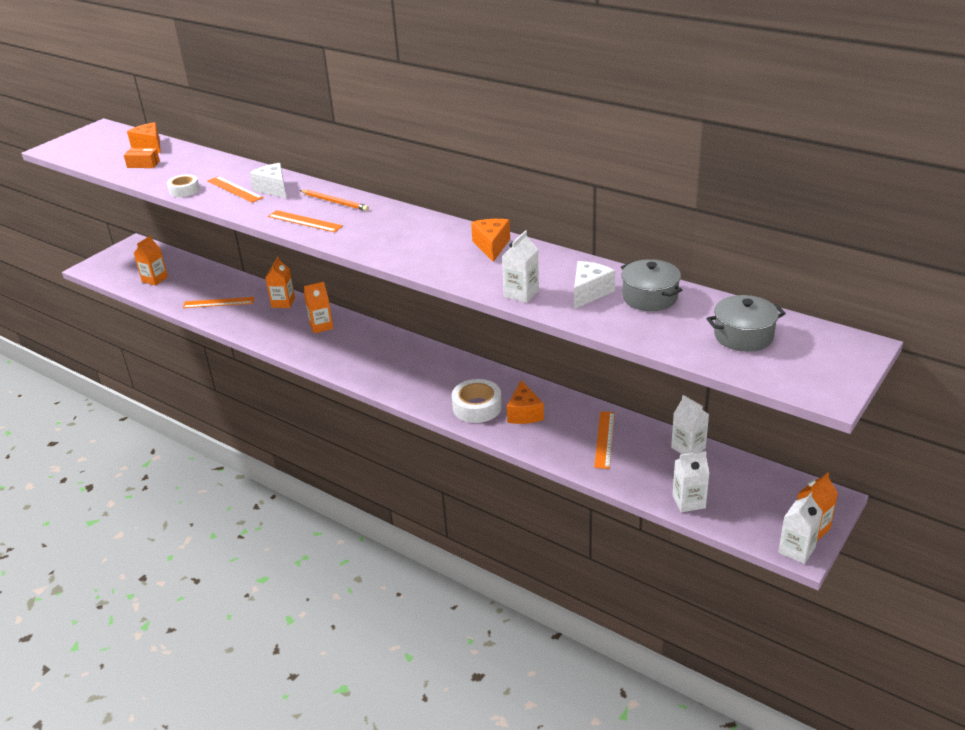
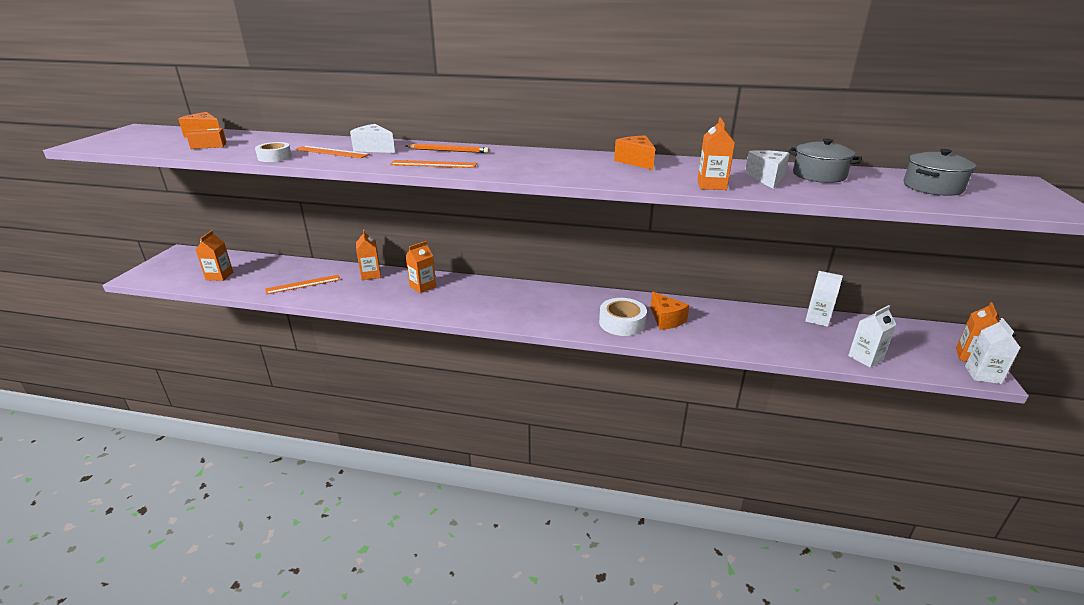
camera: 25 degrees left, 5 degrees down
(521, 294) = (711, 185): white carton -> orange carton
(604, 439) = (750, 326): orange ruler -> none

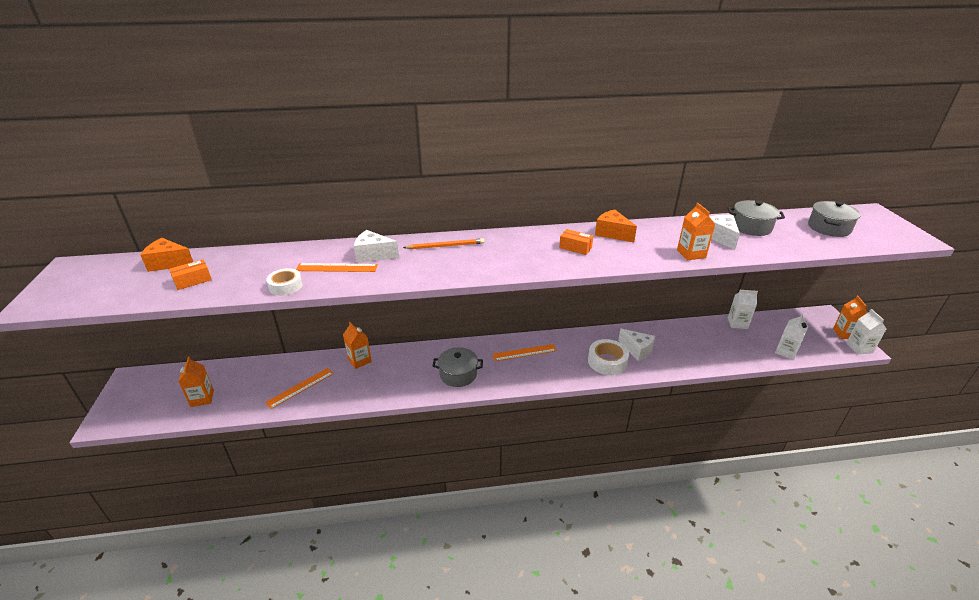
camera: 20 degrees left, 5 degrees up
(423, 286) = (418, 363): orange carton -> none
(433, 164) = (450, 268): orange ruler -> orange ruler (524, 352)
(453, 302) = (458, 374): none -> grey pot
(580, 166) = (575, 248): none -> orange box
(666, 320) = (637, 350): orange cheese -> white cheese

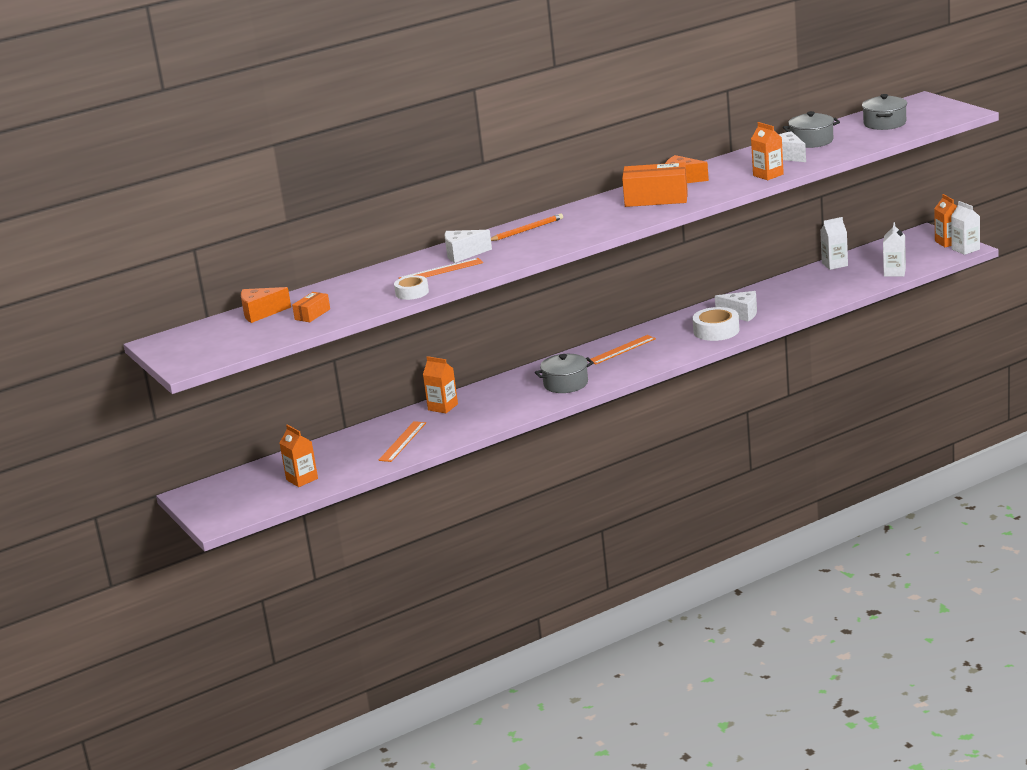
camera: 20 degrees left, 10 degrees down
(575, 248) = (656, 198): orange box -> orange box, size x1.99

